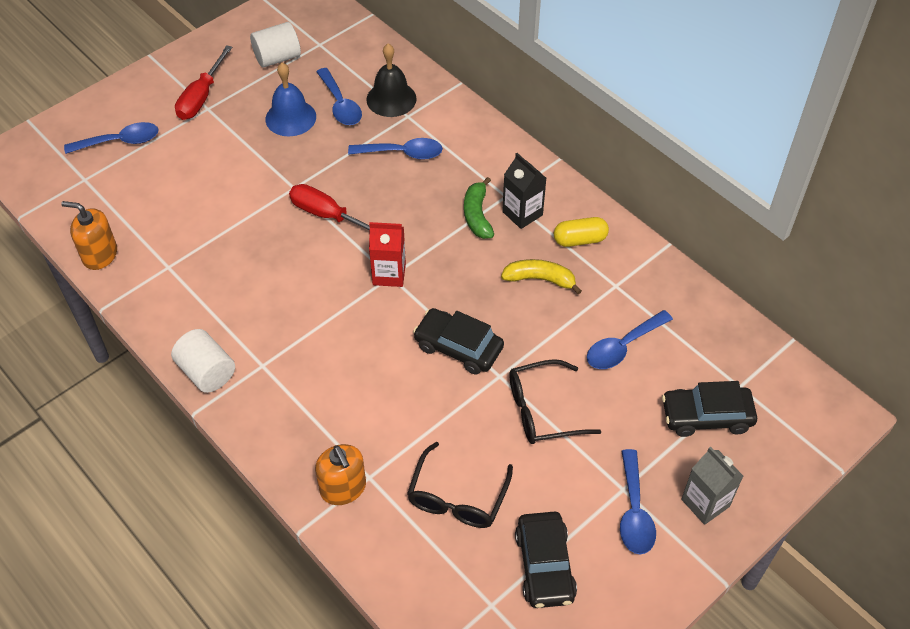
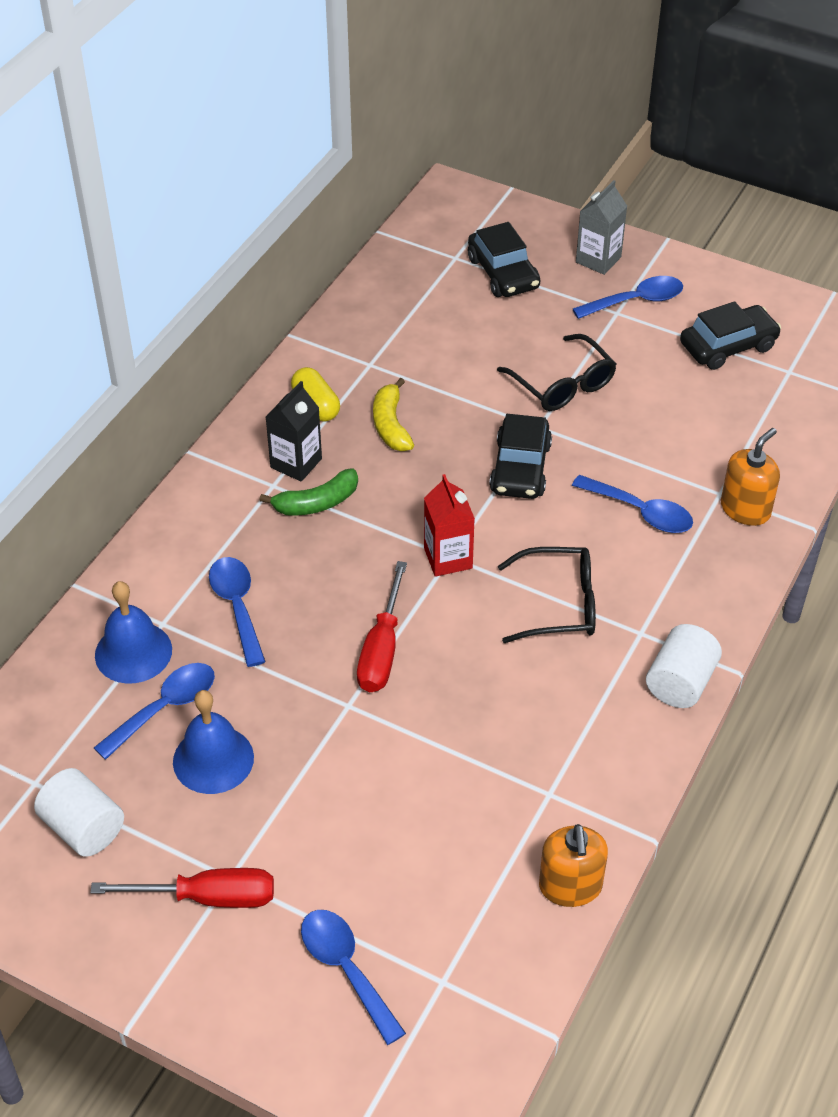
camera: 110 degrees left, 5 degrees down
(391, 99) = (133, 652): black bell -> blue bell
(457, 497) = (699, 421): black glasses -> black glasses (559, 604)
(622, 346) = (450, 343): blue spoon -> blue spoon (640, 512)

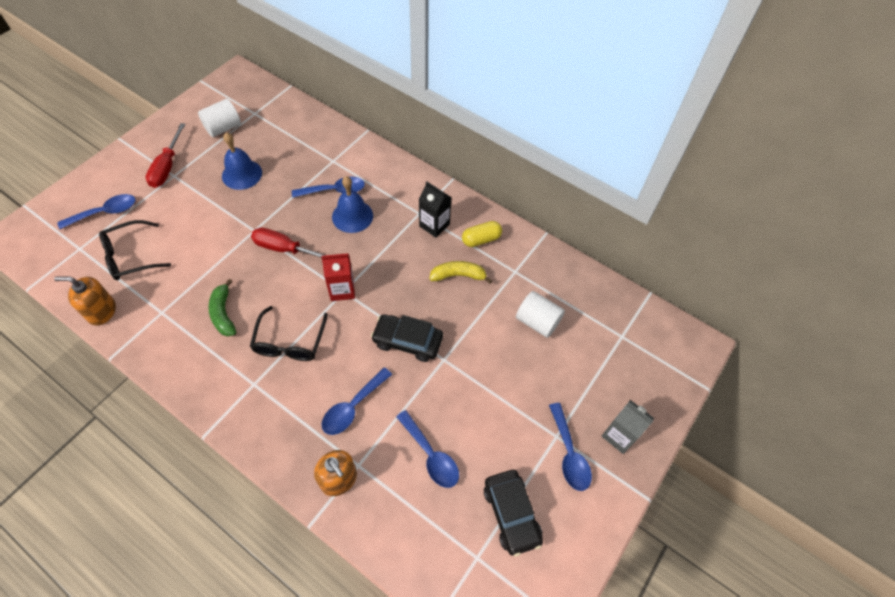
camera: 95 degrees right, 10 degrees up
(133, 652) = (317, 149): blue bell -> blue bell (352, 216)
(165, 708) = (279, 159): blue spoon -> blue spoon (431, 455)
(317, 503) = (400, 232): green banana -> green banana (223, 313)
(503, 273) = (604, 364): black car -> none
(563, 384) = (482, 382): black glasses -> black glasses (130, 256)
(680, 682) = (208, 398): white cylinder -> white cylinder (537, 321)

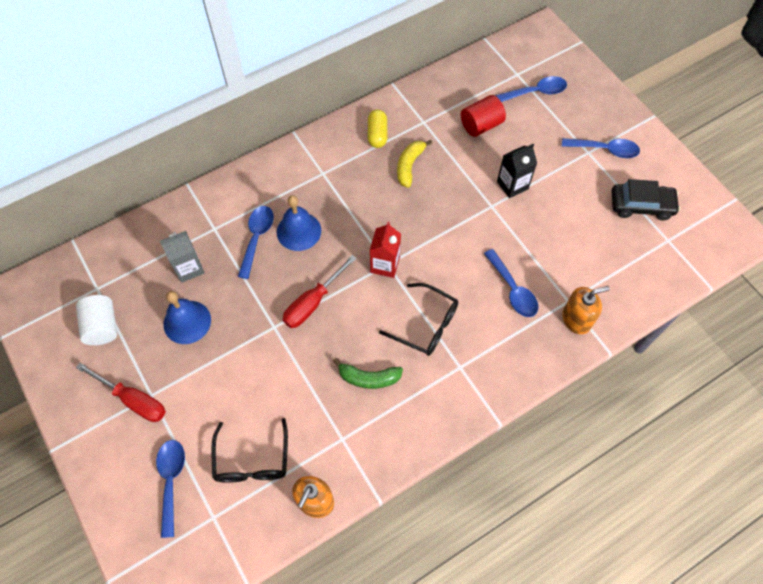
camera: 65 degrees left, 5 degrees up
(407, 341) = (463, 228): black car -> none
(431, 455) = (576, 244): blue spoon -> blue spoon (535, 92)
(434, 225) = (343, 165): black carton -> black carton (512, 185)
(537, 321) = (481, 125): white cylinder -> red cylinder
(619, 435) = (601, 112): grey carton -> grey carton (189, 268)

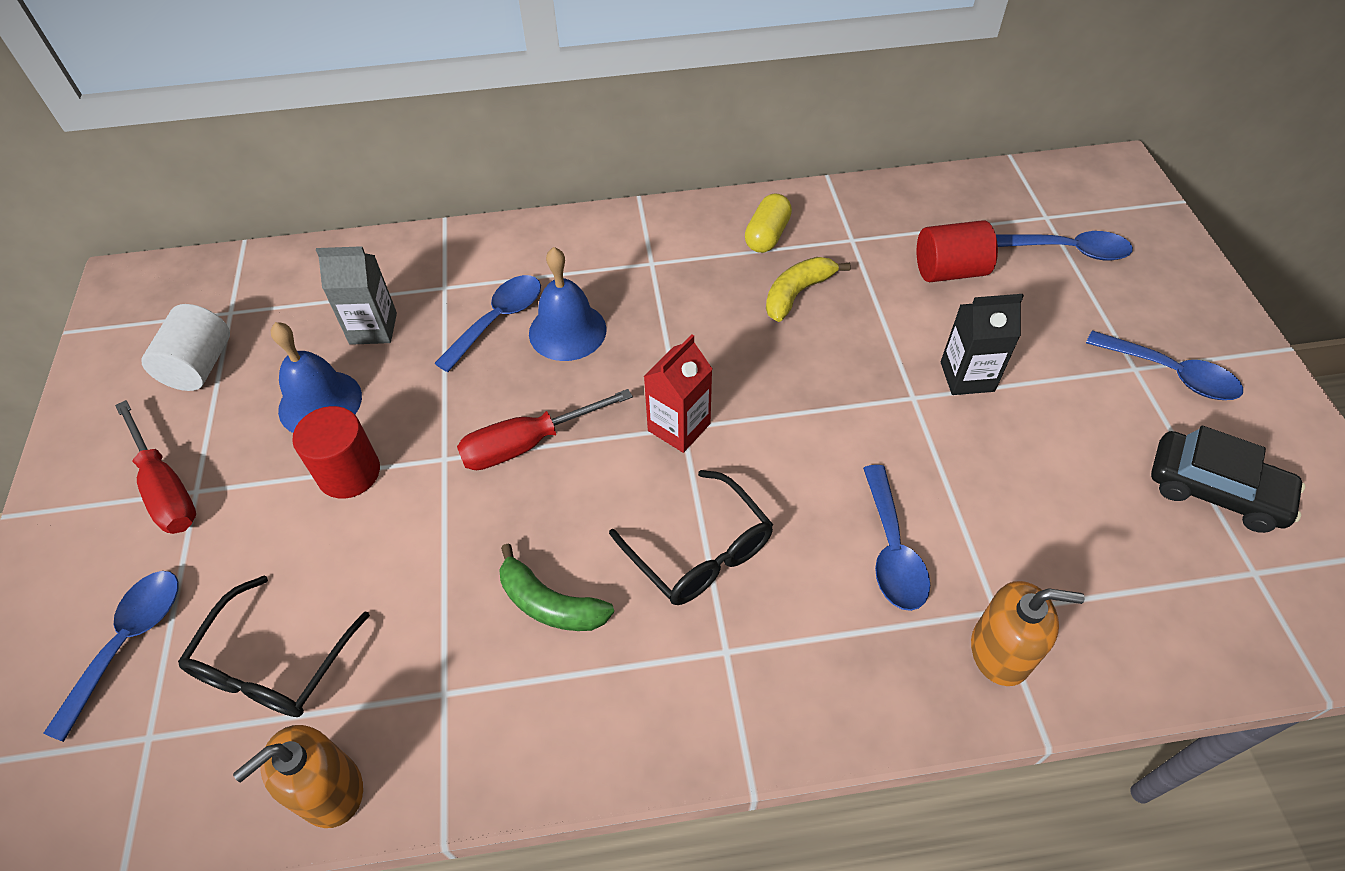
camera: 25 degrees right, 10 degrees down
(228, 353) = (349, 473): none -> red cylinder

